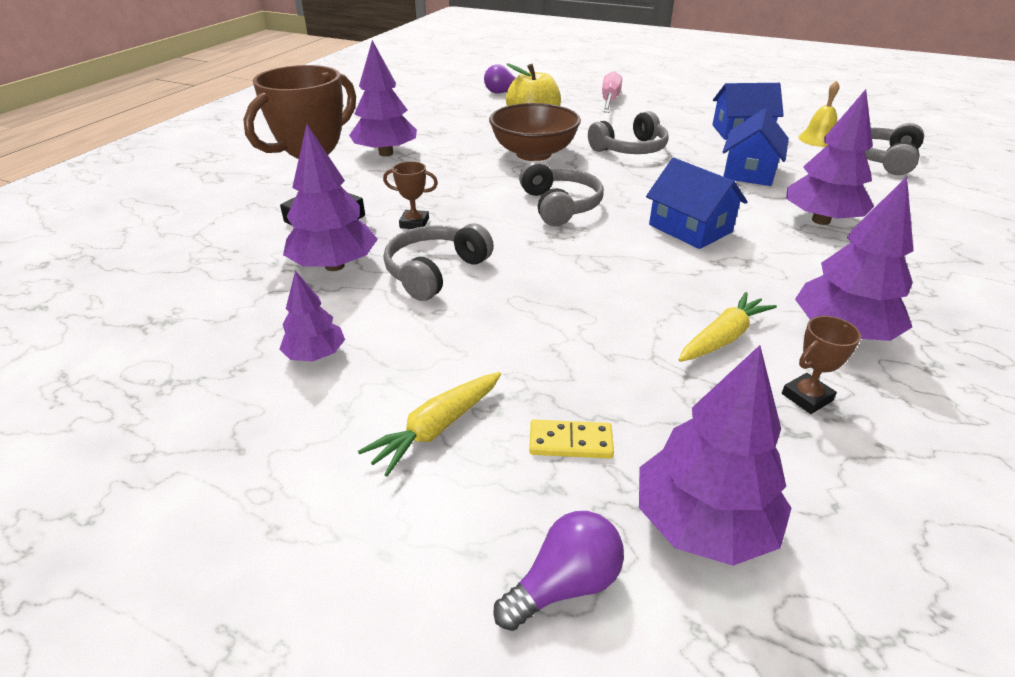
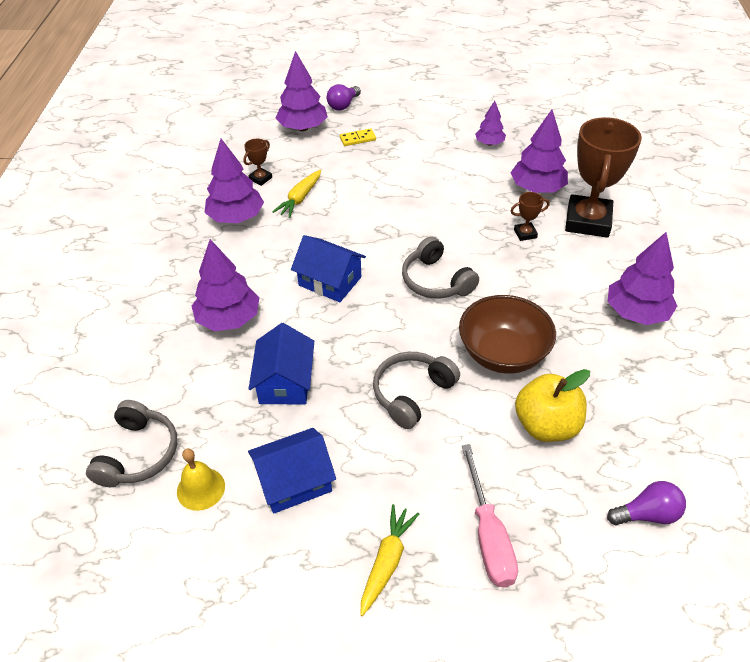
camera: 160 degrees right, 10 degrees up
(435, 272) = (476, 199): grey headphones -> none
(437, 428) = (412, 131): yellow carrot -> yellow carrot (387, 562)

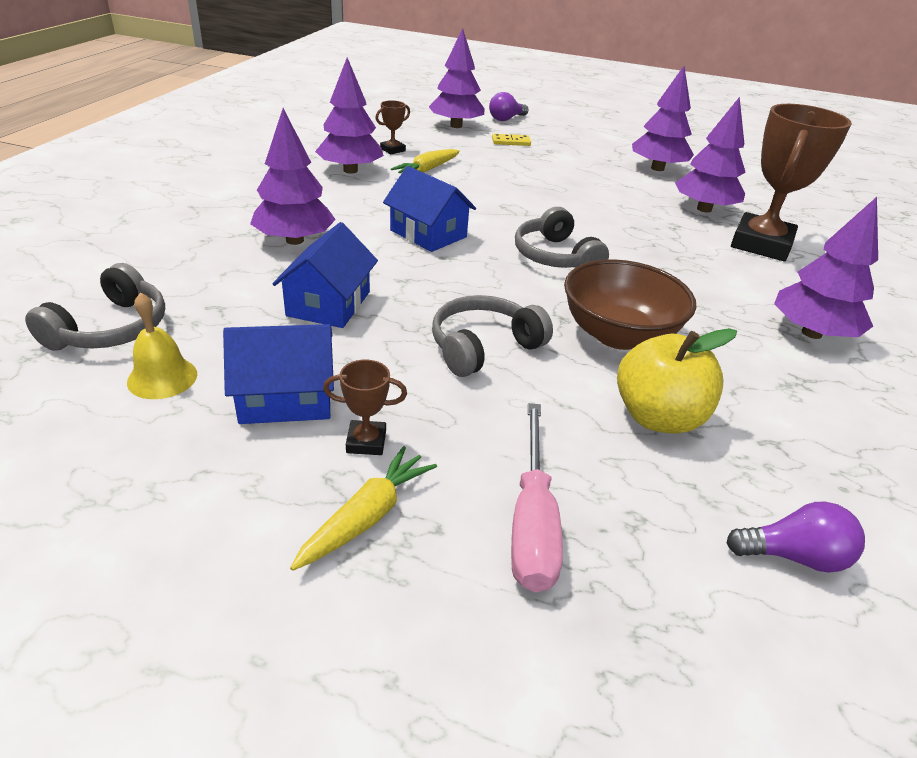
camera: 10 degrees right, 10 degrees down
(489, 143) = (657, 168): purple tree -> purple tree, size x1.74
(525, 234) = (679, 240): brown trophy -> brown trophy (366, 442)

